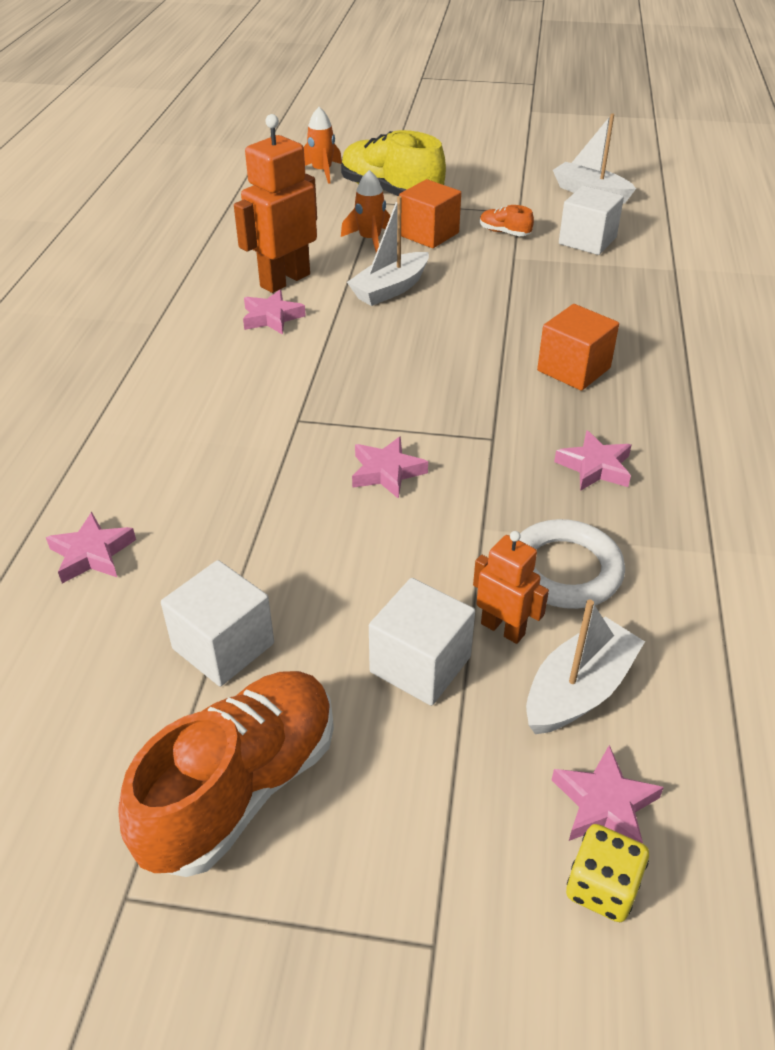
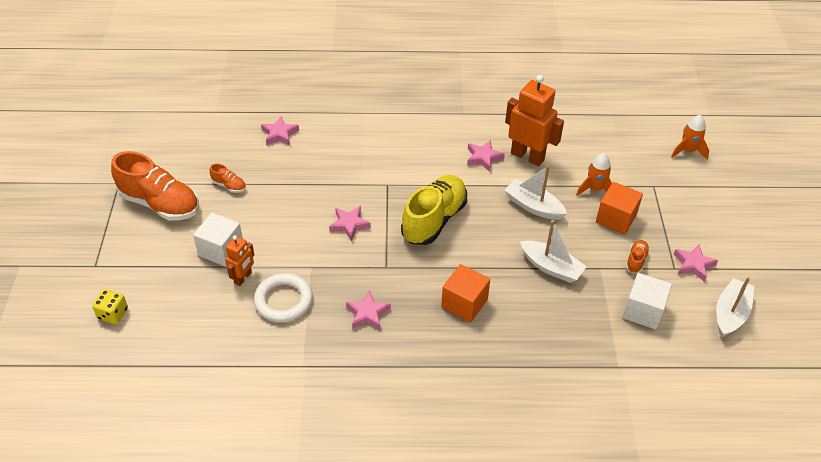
camera: 80 degrees right, 5 degrees up
(223, 646) = (229, 185): white cube -> orange shoe
(390, 193) = (671, 192): yellow shoe -> yellow shoe (434, 220)
(578, 690) = (208, 306): white boat -> white boat (551, 267)
(604, 804) = (149, 315): pink star -> pink star (693, 265)

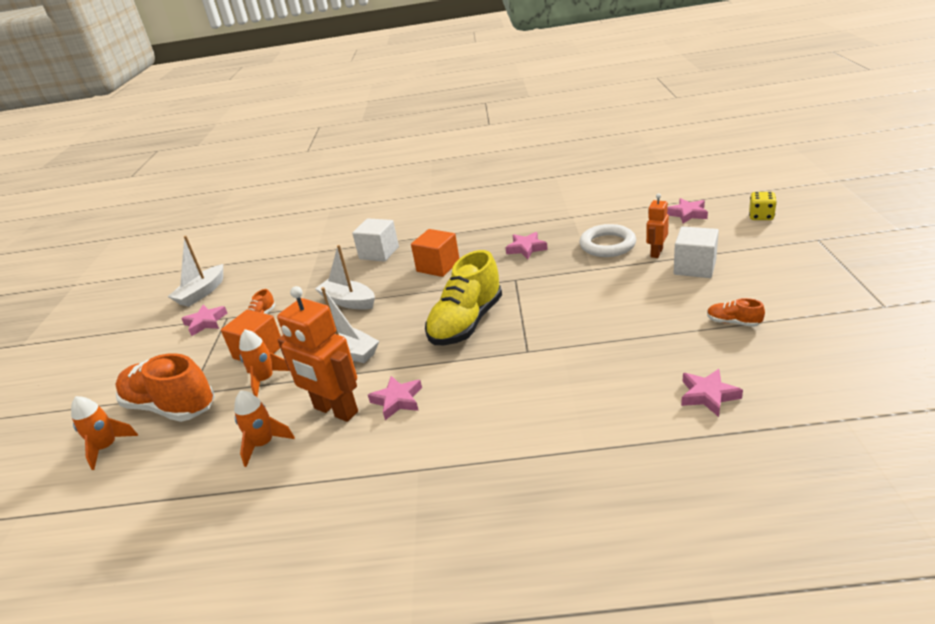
camera: 175 degrees left, 15 degrees down
(160, 204) = (804, 293): orange shoe -> orange shoe (171, 406)
(349, 225) = (563, 306): pink star -> pink star (687, 214)
(570, 139) = (264, 444): none -> orange rocket
(643, 311) = (278, 284): white cube -> white cube (379, 253)

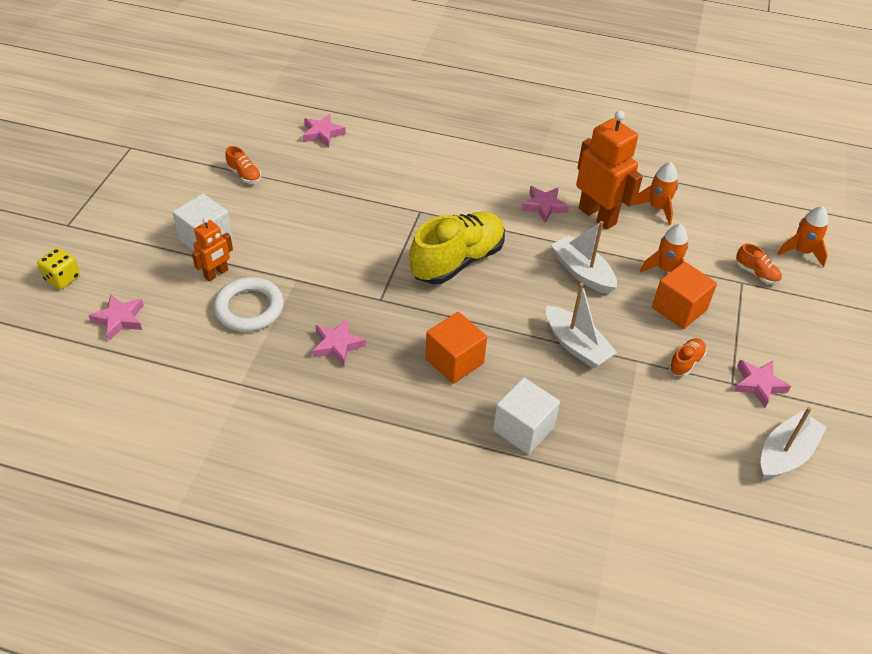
camera: 170 degrees left, 15 degrees up
(171, 406) = (756, 273): orange shoe -> orange shoe, size x0.43

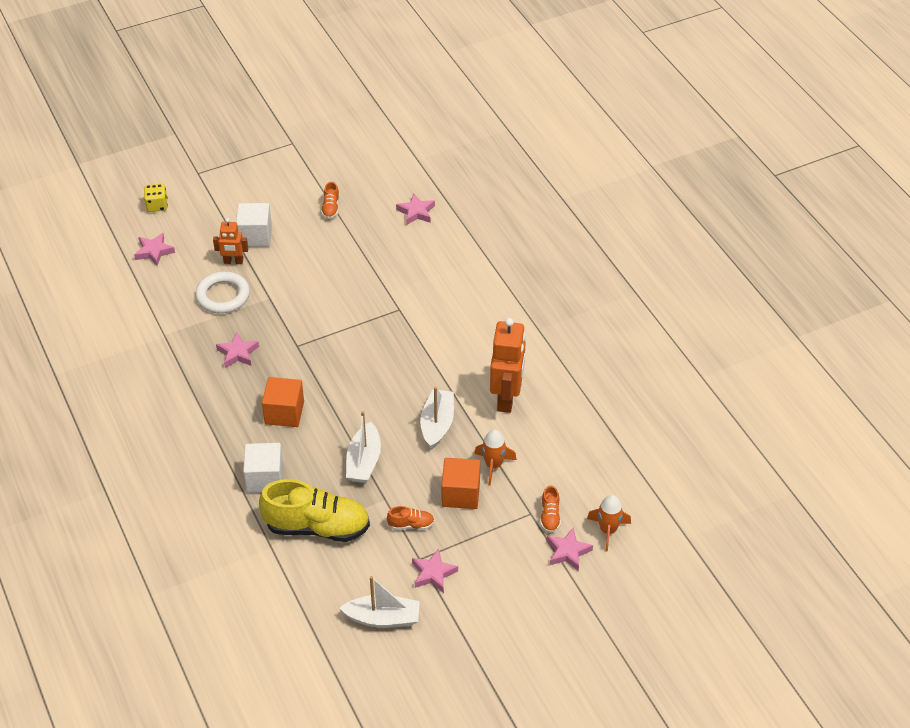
camera: 50 degrees right, 0 degrees up
(457, 261) = (373, 357): yellow shoe -> yellow shoe (317, 527)
(544, 206) = (481, 365): pink star -> pink star (568, 552)
(657, 208) = (556, 424): orange rocket -> none

